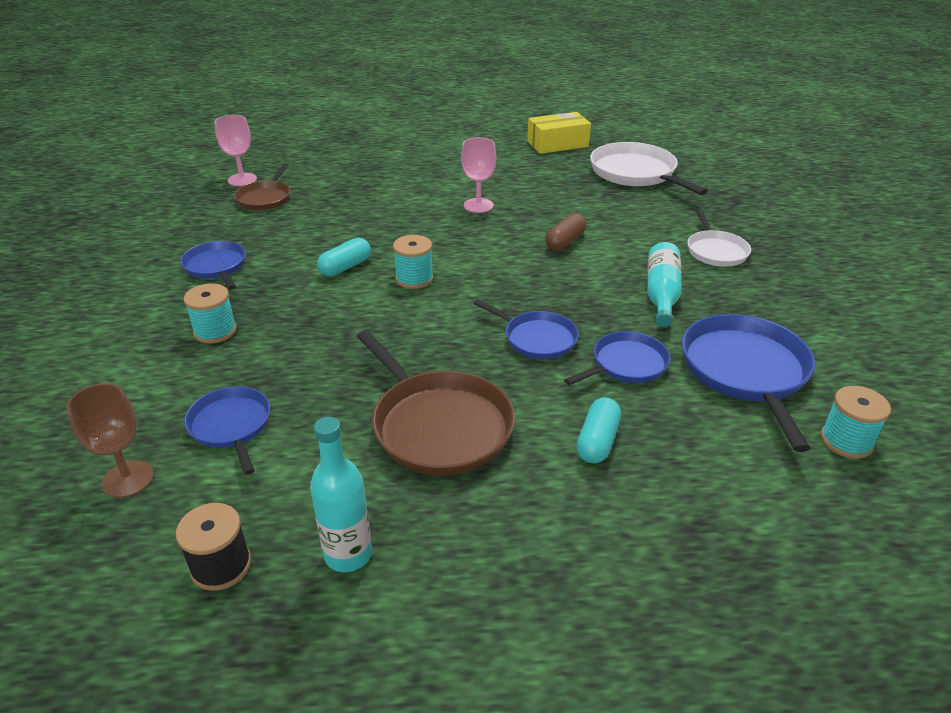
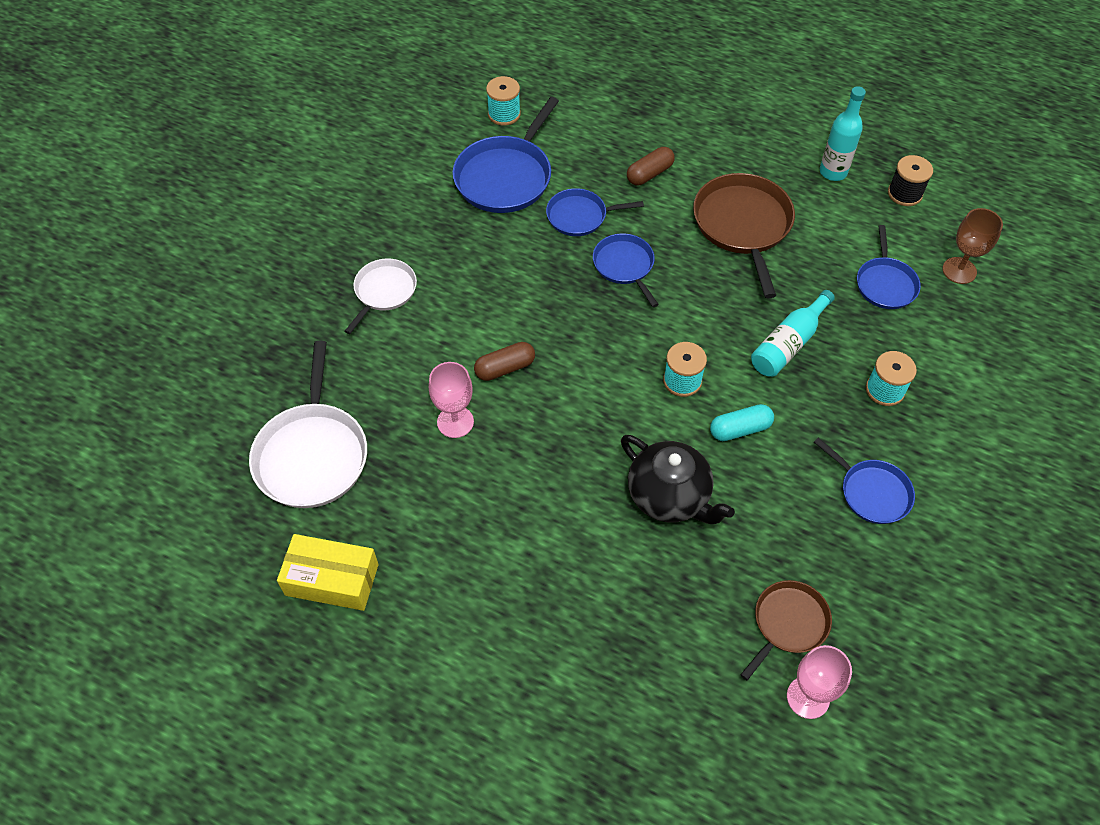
camera: 150 degrees left, 20 degrees up
(216, 266) = (871, 492): blue pan -> blue pan turned 45 degrees counterclockwise
(380, 222) = (669, 496): none -> black teapot
(478, 205) = (543, 476): pink goblet -> pink goblet (455, 422)
(597, 441) = (649, 174): turquoise capsule -> brown capsule
(661, 294) = (486, 265): turquoise bottle -> turquoise bottle (788, 344)

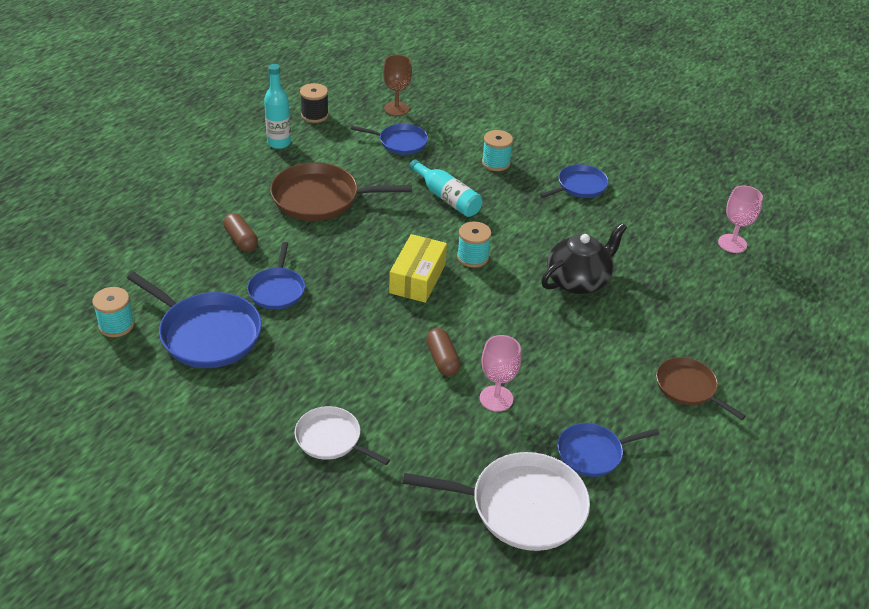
camera: 85 degrees left, 15 degrees down
(332, 580) = (654, 497): yellow box -> yellow box (417, 278)
(625, 266) = (345, 271): blue pan -> blue pan (593, 453)
(740, 429) = (522, 235): turquoise capsule -> none
(788, 623) = (680, 242): brown pan -> brown pan (688, 388)

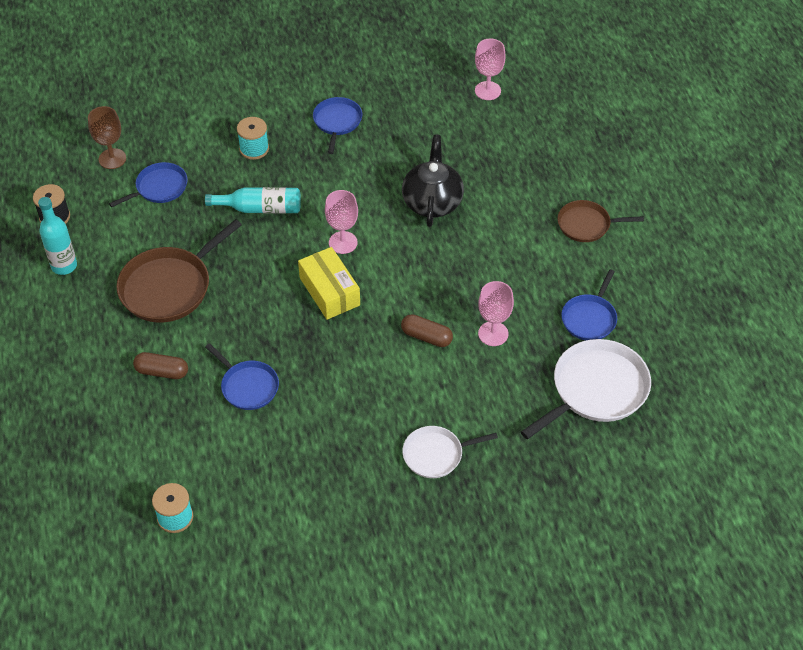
camera: 45 degrees left, 10 degrees up
(206, 333) = (249, 463): blue pan -> none
(472, 257) = (343, 242): turquoise spool -> pink goblet

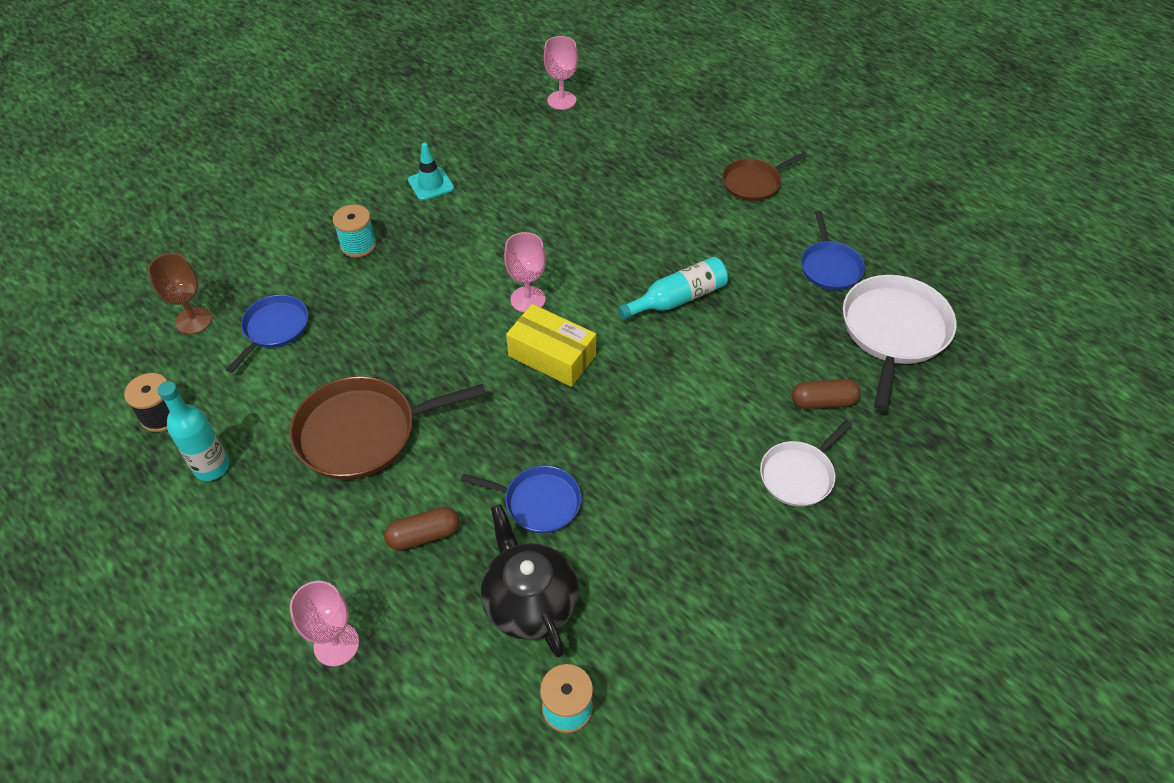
camera: 30 degrees left, 0 degrees up
(169, 287) = (363, 432): brown pan -> brown pan turned 60 degrees clockwise
(260, 208) = (410, 302): turquoise bottle -> turquoise bottle (677, 299)
(337, 122) = (431, 184): blue pan -> turquoise traffic cone
(426, 337) = (690, 356): brown capsule -> brown capsule (823, 402)
(432, 202) = (589, 221): black teapot -> black teapot (530, 602)
(493, 334) = (752, 323): pink goblet -> pink goblet (336, 644)

